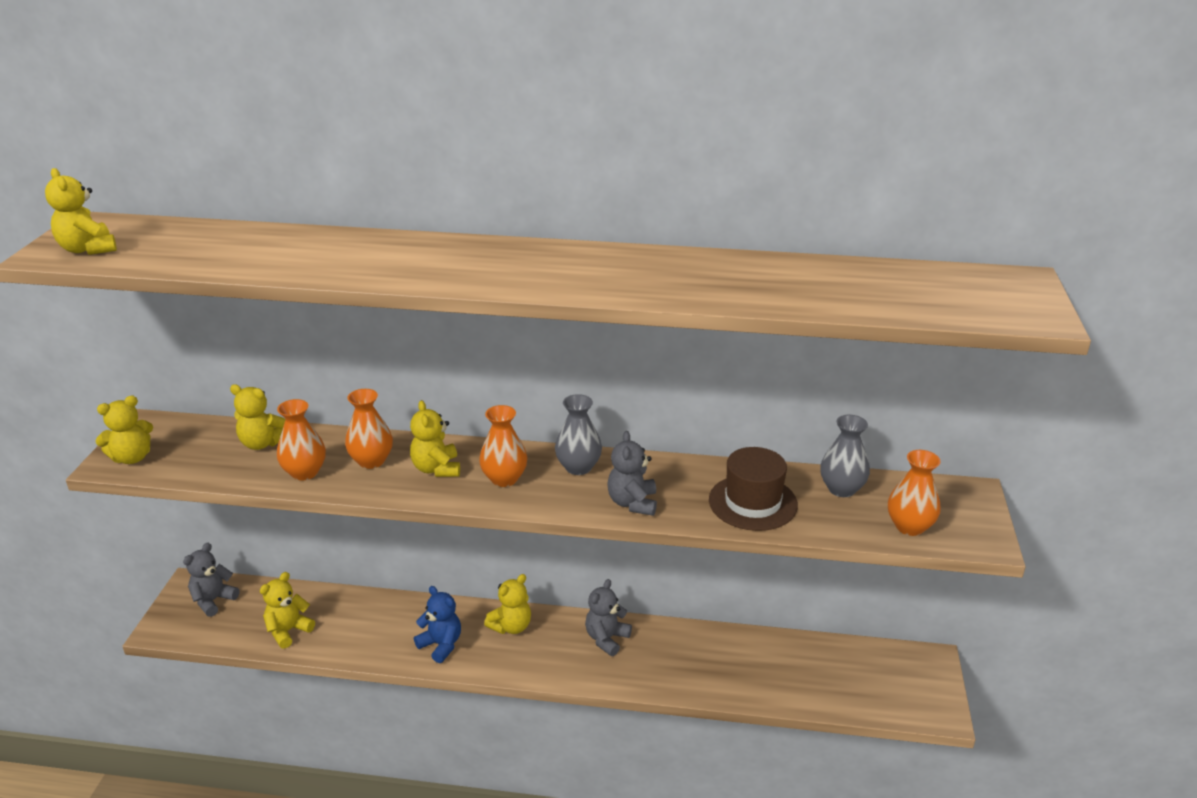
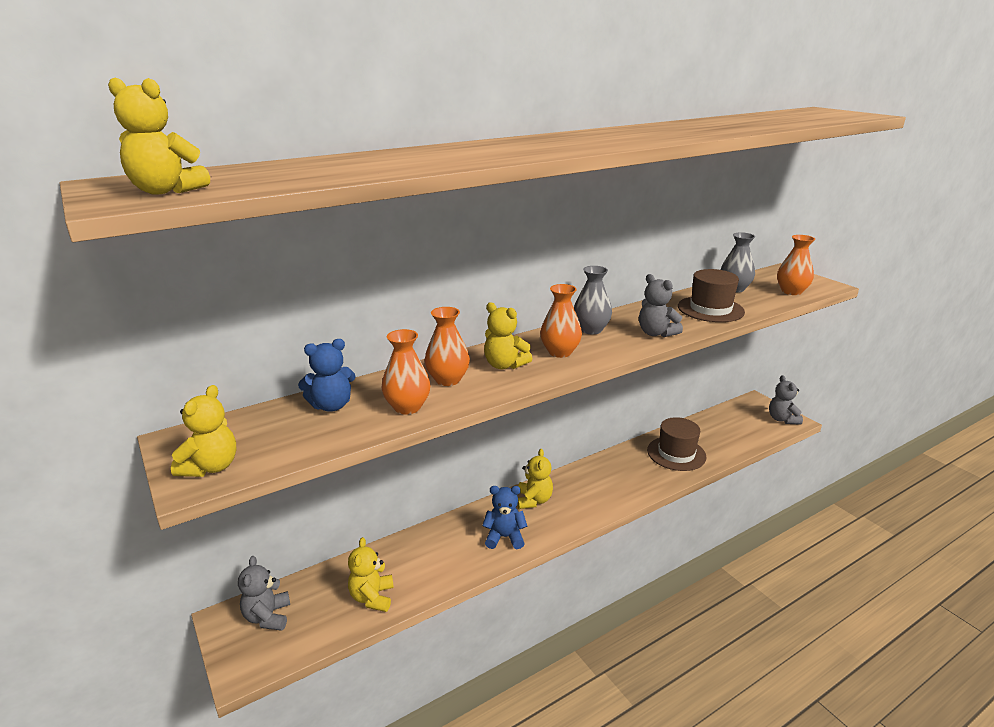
camera: 40 degrees left, 5 degrees down
(262, 443) = (331, 406): yellow teddy bear -> blue teddy bear
(606, 639) = (599, 475): grey teddy bear -> grey teddy bear (782, 419)
(723, 664) = (676, 453): none -> brown hat

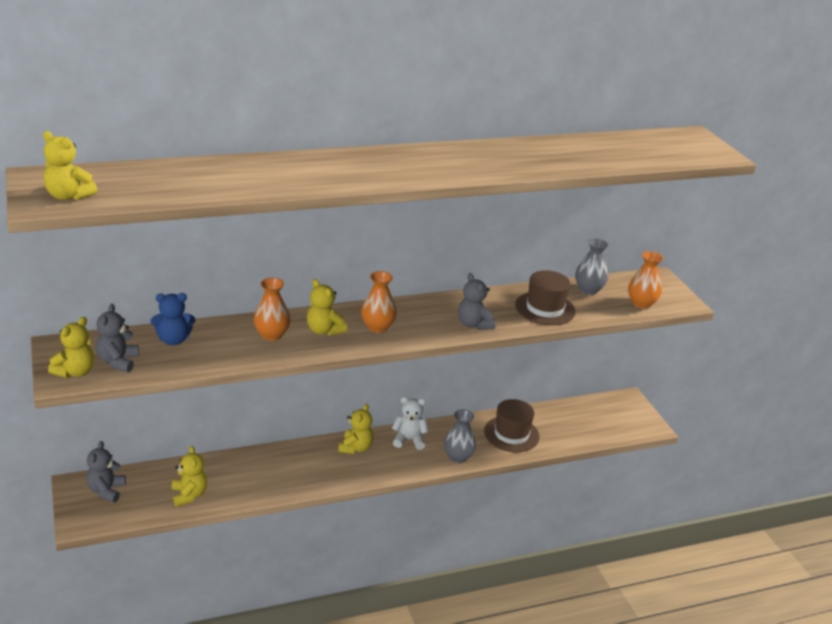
camera: 10 degrees right, 5 degrees up
(372, 597) = (189, 495): yellow teddy bear -> yellow teddy bear turned 150 degrees clockwise
(407, 407) = (229, 353): orange vase -> none
(504, 537) = (315, 473): blue teddy bear -> none
(583, 480) = (409, 440): none -> white teddy bear
(591, 330) = (419, 309): grey vase -> grey vase (458, 457)
(782, 419) = (641, 423): grey teddy bear -> grey teddy bear (118, 362)

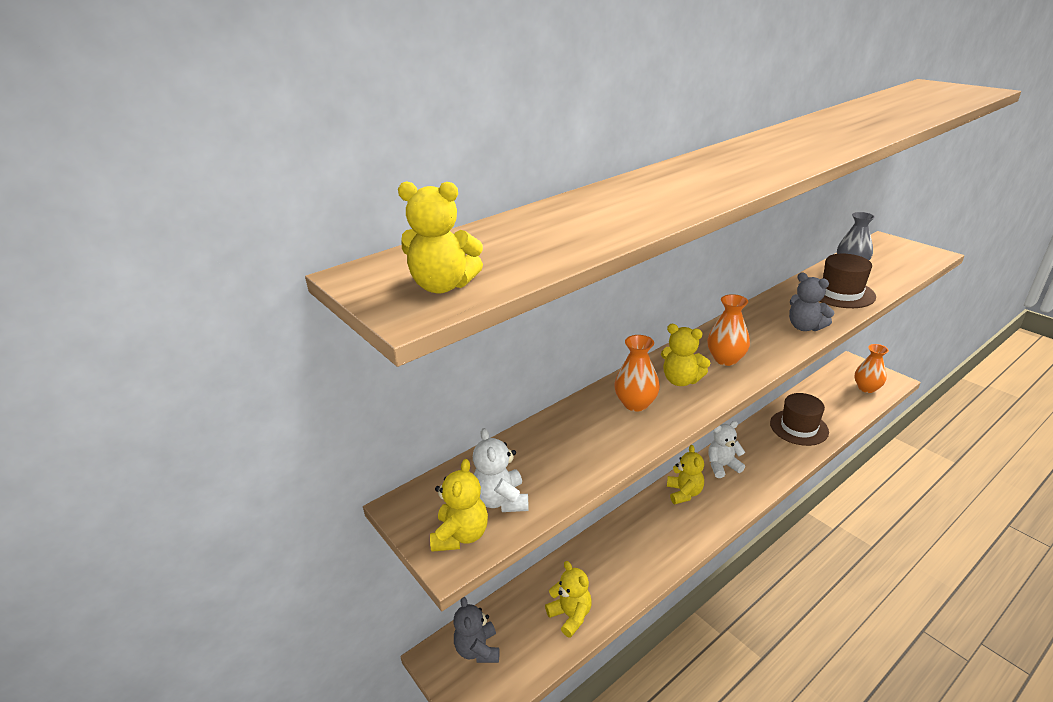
camera: 15 degrees left, 0 degrees up
(118, 362) = (501, 500): grey teddy bear -> white teddy bear
(173, 340) = (539, 447): blue teddy bear -> none
(458, 457) = (778, 467): grey vase -> none
(641, 303) = (905, 265): orange vase -> orange vase (866, 388)

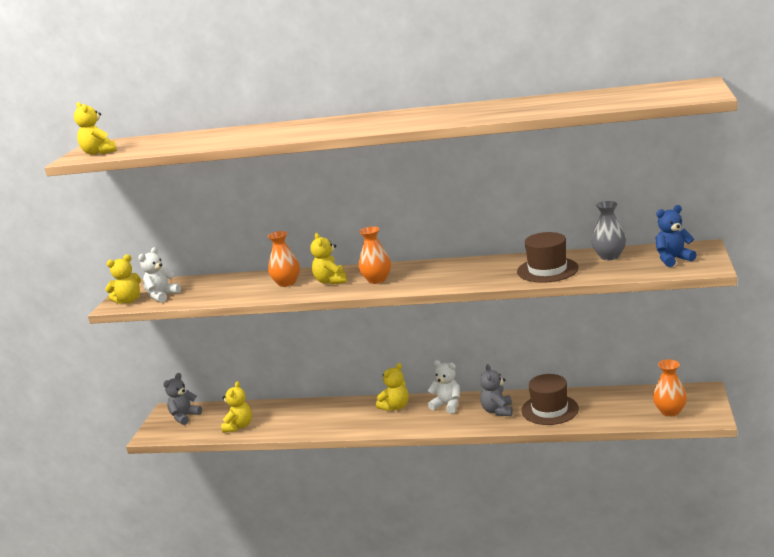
camera: 50 degrees right, 10 degrees down
(805, 327) = (465, 280): grey teddy bear -> grey teddy bear (497, 411)
(896, 255) = (673, 259): none -> blue teddy bear

